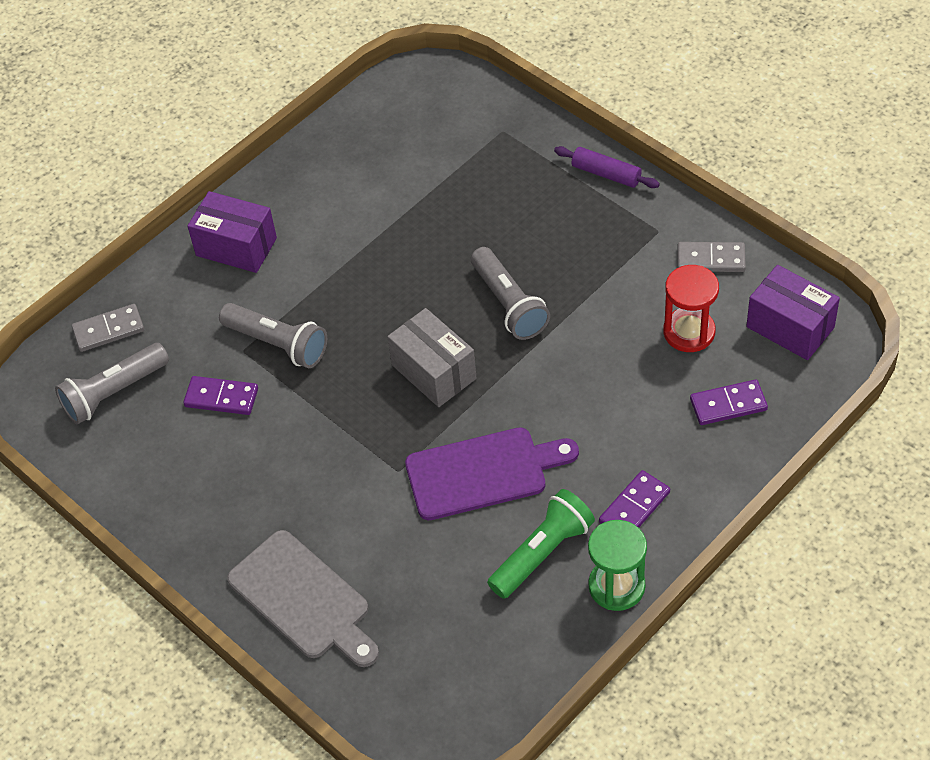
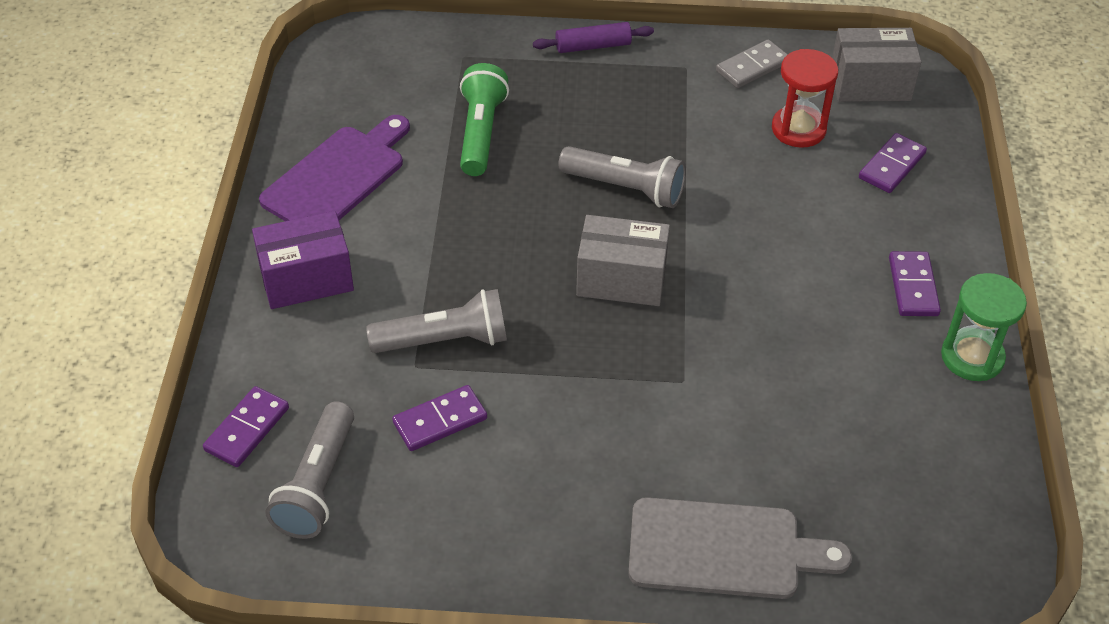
camera: 45 degrees left, 5 degrees down
(108, 330) = (247, 429): grey domino -> purple domino
(483, 472) = (759, 336): purple cutting board -> purple cutting board (338, 177)
(542, 553) = (883, 370): green flashlight -> green flashlight (480, 133)
(790, 327) = (870, 84): purple box -> grey box

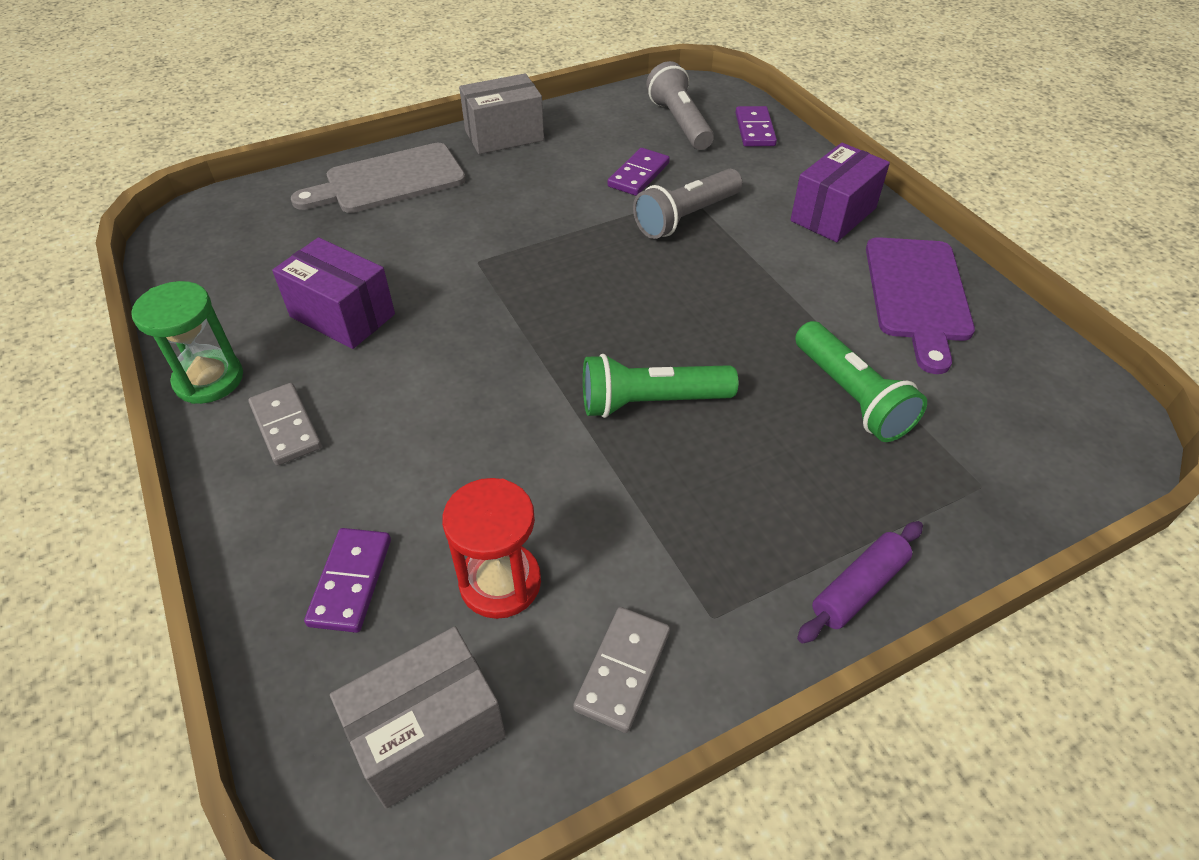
camera: 150 degrees right, 0 degrees up
(621, 279) = (585, 314): grey box -> grey box (504, 135)
(625, 188) = (651, 402): grey flashlight -> green flashlight
(837, 374) = (342, 315): none -> purple box
(913, 286) = (286, 426): purple domino -> grey domino

